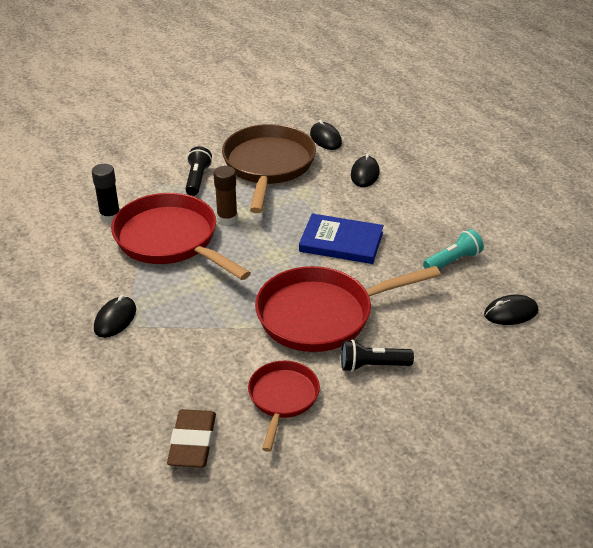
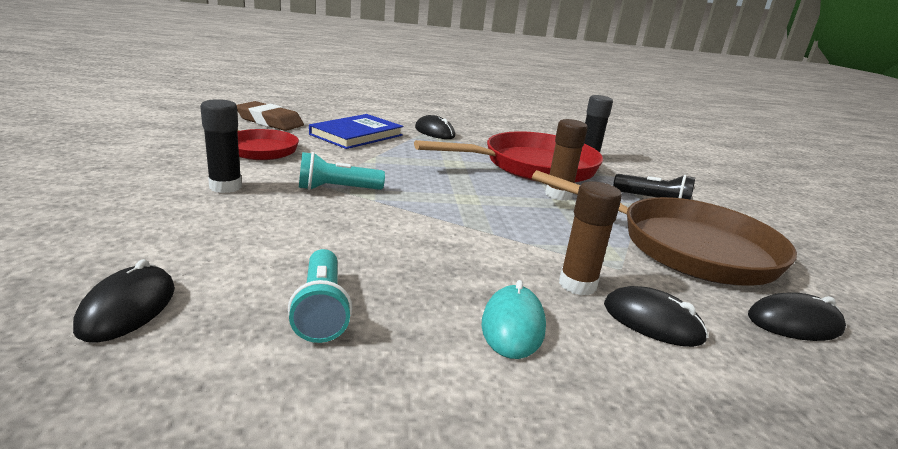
camera: 110 degrees right, 15 degrees down
(321, 315) = (337, 189): red pan -> turquoise flashlight
(341, 242) = (460, 239): blue book -> blue book (356, 135)
(352, 196) = (577, 285): none -> brown glue stick
(372, 365) = (225, 187): black flashlight -> black glue stick
(408, 208) = (513, 326): none -> turquoise mouse

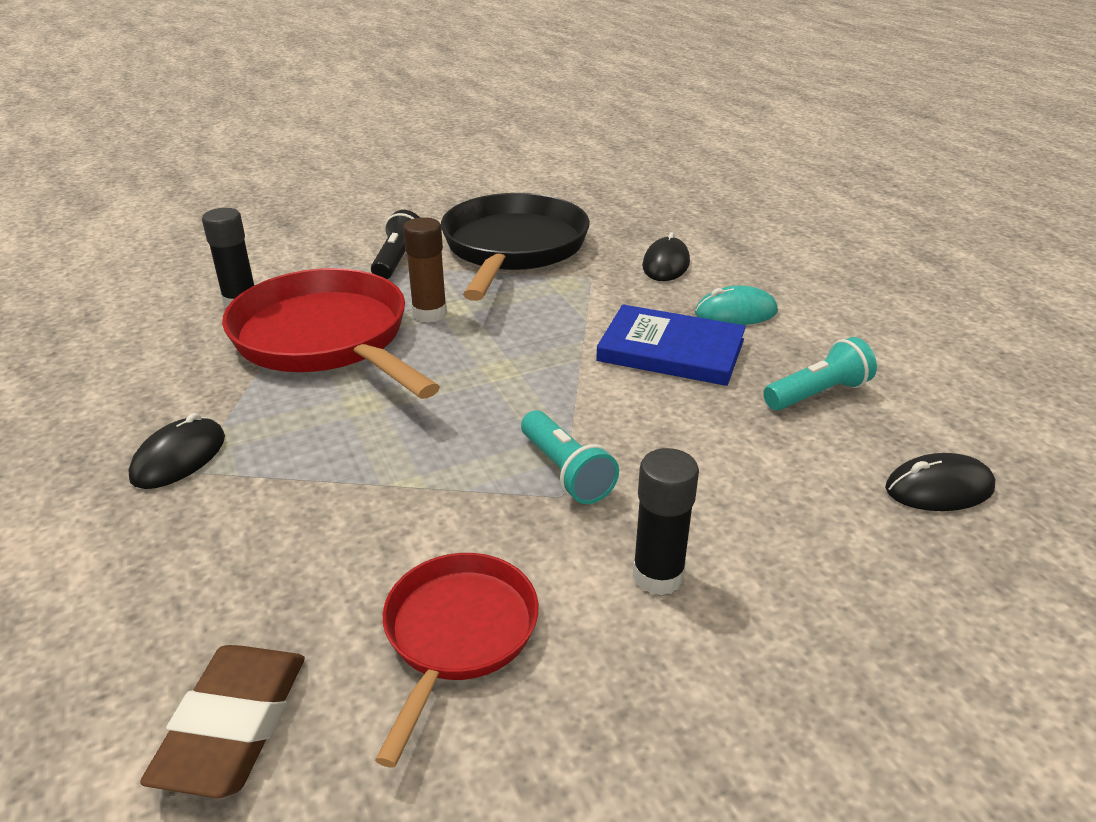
camera: 105 degrees left, 10 degrees up
(356, 135) = (265, 545): blue book -> blue book (671, 350)
(577, 285) = (643, 293): brown glue stick -> none
(686, 247) = (513, 248): brown pan -> black pan
(794, 323) = (608, 220): black mouse -> none

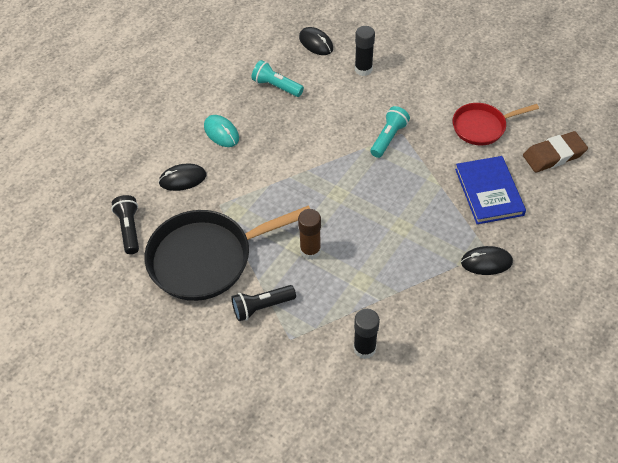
camera: 120 degrees left, 20 degrees up
(326, 339) = (366, 278): red pan -> none
(615, 219) = (129, 229): none -> black flashlight
(658, 576) = (418, 94): black glue stick -> black glue stick (363, 69)
(671, 350) = (275, 142): blue book -> blue book (489, 192)

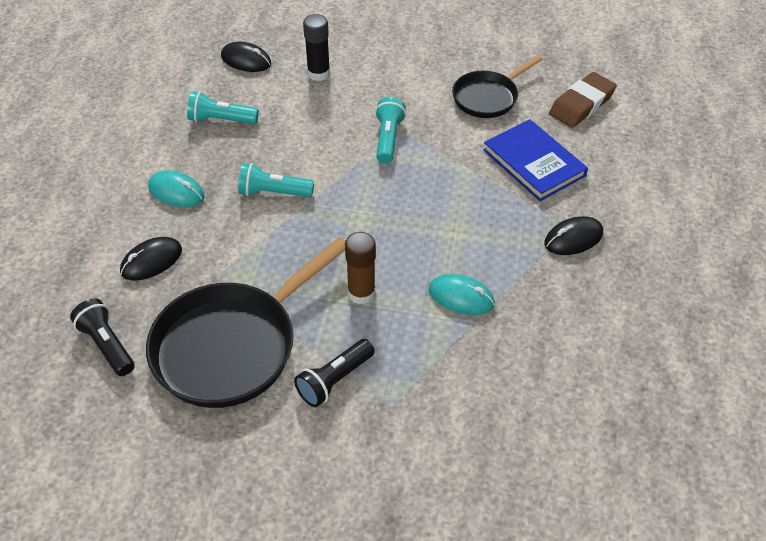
camera: 25 degrees left, 5 degrees down
(286, 154) = (273, 192): none -> turquoise flashlight
(364, 348) = (488, 384): black glue stick -> none
(379, 278) = (461, 297): none -> turquoise mouse
(482, 127) = (488, 97): red pan -> black pan

